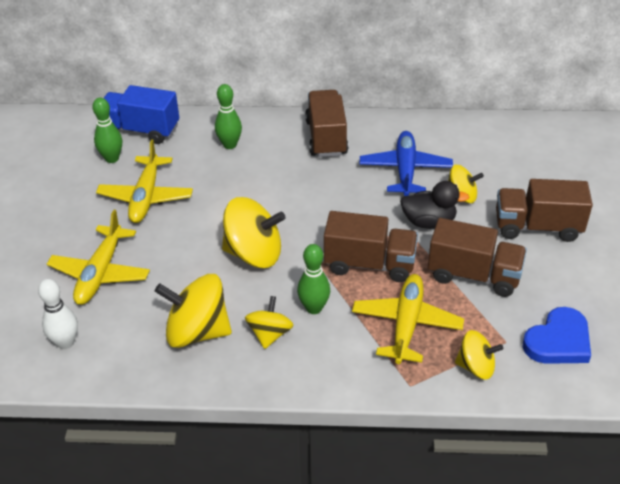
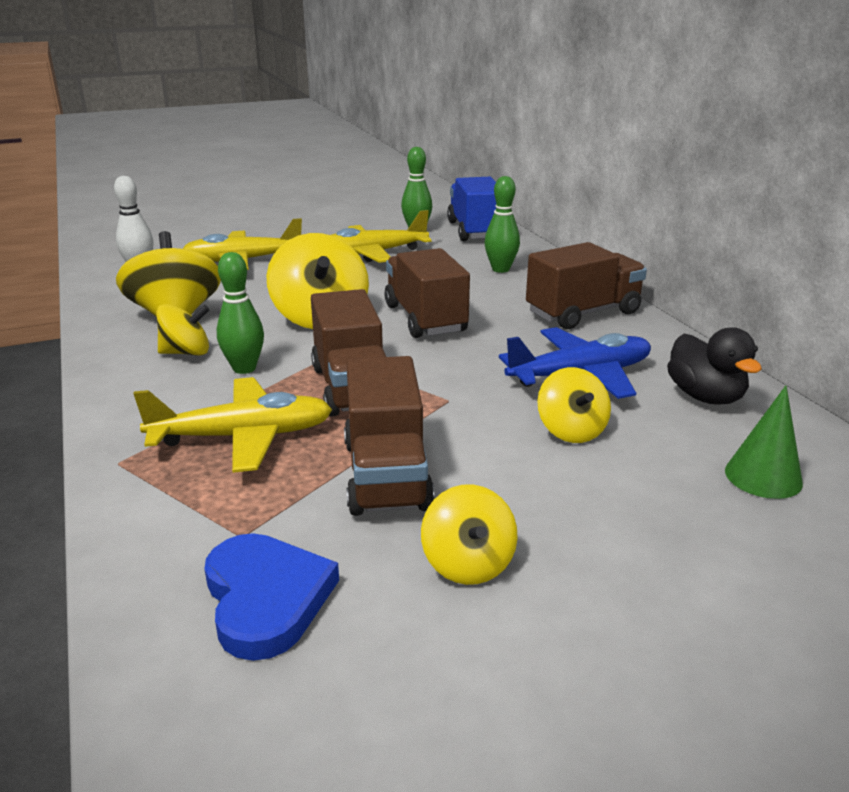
camera: 65 degrees right, 15 degrees down
(429, 222) = (481, 414): black duck -> black duck (705, 397)
(476, 367) = (171, 514): yellow spinning top -> yellow spinning top (468, 564)
(527, 155) = (763, 476): none -> green cone
(537, 227) = (568, 521): brown truck -> brown truck (425, 319)
(558, 341) = (266, 598): blue heart -> blue heart turned 135 degrees counterclockwise

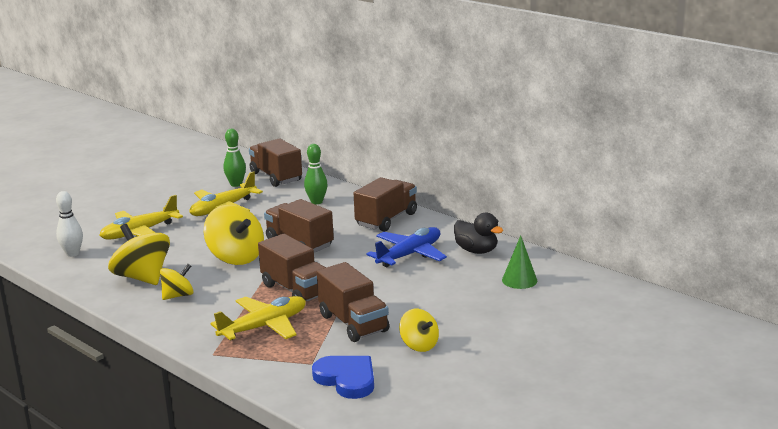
camera: 25 degrees left, 5 degrees down
(244, 368) = (224, 295): green bowling pin -> none
(474, 231) = (276, 177): blue truck -> brown truck
(571, 430) = (424, 282): yellow spinning top -> none

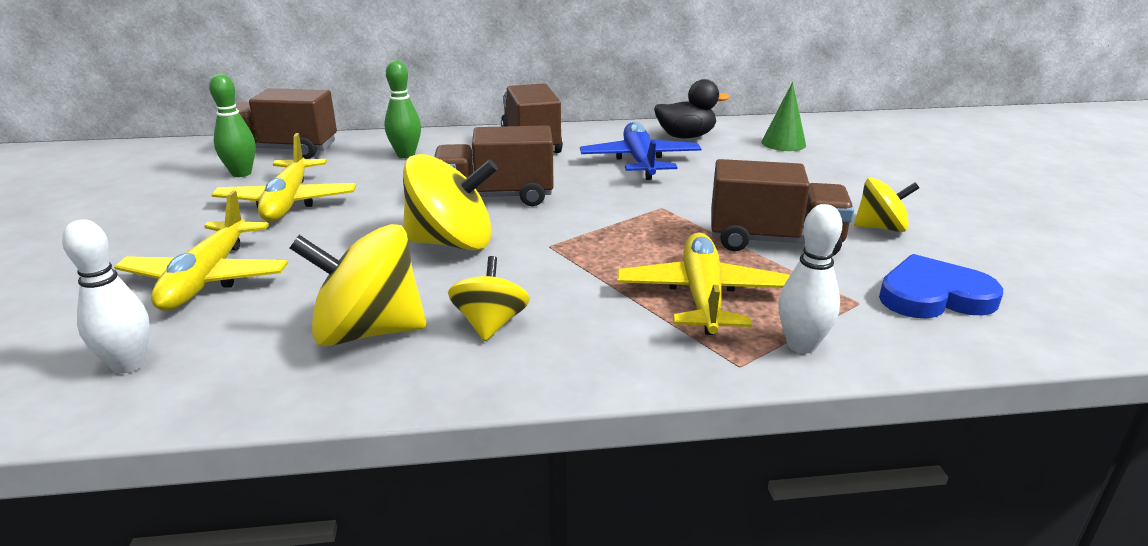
camera: 50 degrees left, 5 degrees up
(248, 361) = (801, 345): none -> white bowling pin
(296, 290) = (624, 241): brown truck -> none

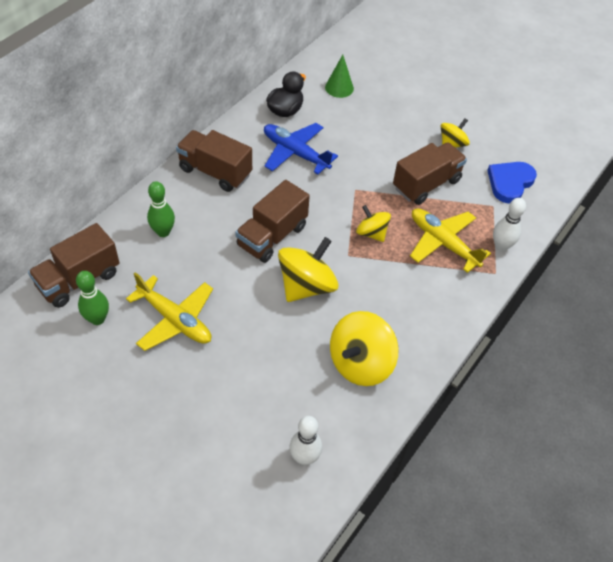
camera: 50 degrees left, 25 degrees up
(207, 279) = (242, 396): yellow plane -> none
(490, 324) = (396, 321): yellow spinning top -> yellow spinning top (371, 233)

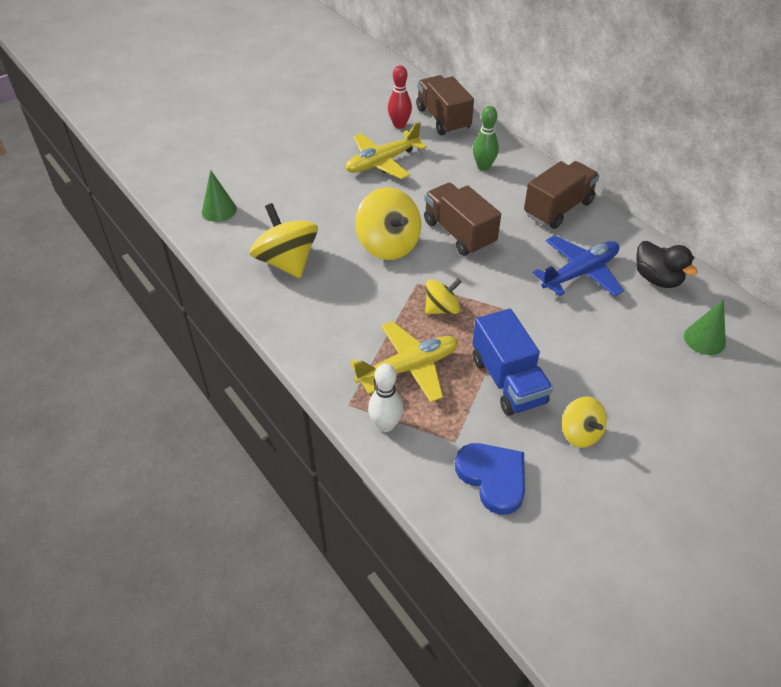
camera: 110 degrees right, 5 degrees down
(97, 319) = (399, 125): green bowling pin -> red bowling pin
(304, 457) = (219, 210): white bowling pin -> green cone
(426, 184) = (508, 381): brown truck -> blue truck

